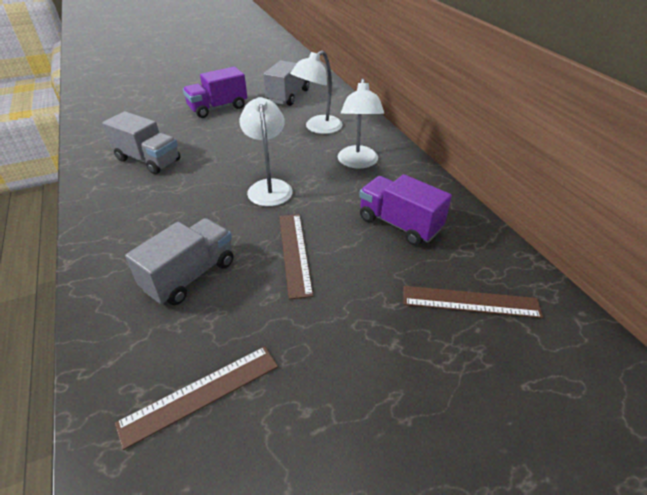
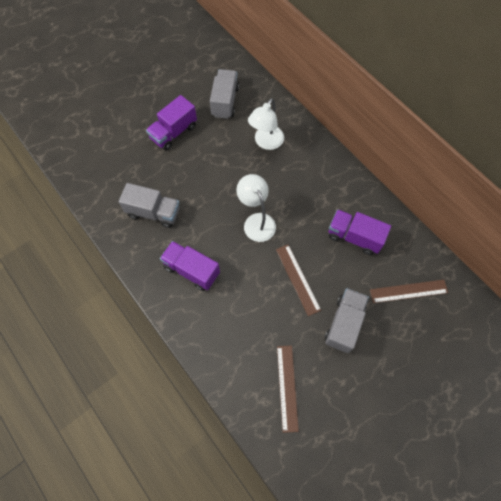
camera: 15 degrees left, 25 degrees up
(153, 217) = (191, 270): none -> purple truck
(190, 275) = (242, 313): grey truck -> grey truck (344, 324)
(200, 394) = (287, 387): brown ruler -> brown ruler turned 45 degrees counterclockwise
(358, 163) = (309, 179): white lamp -> none

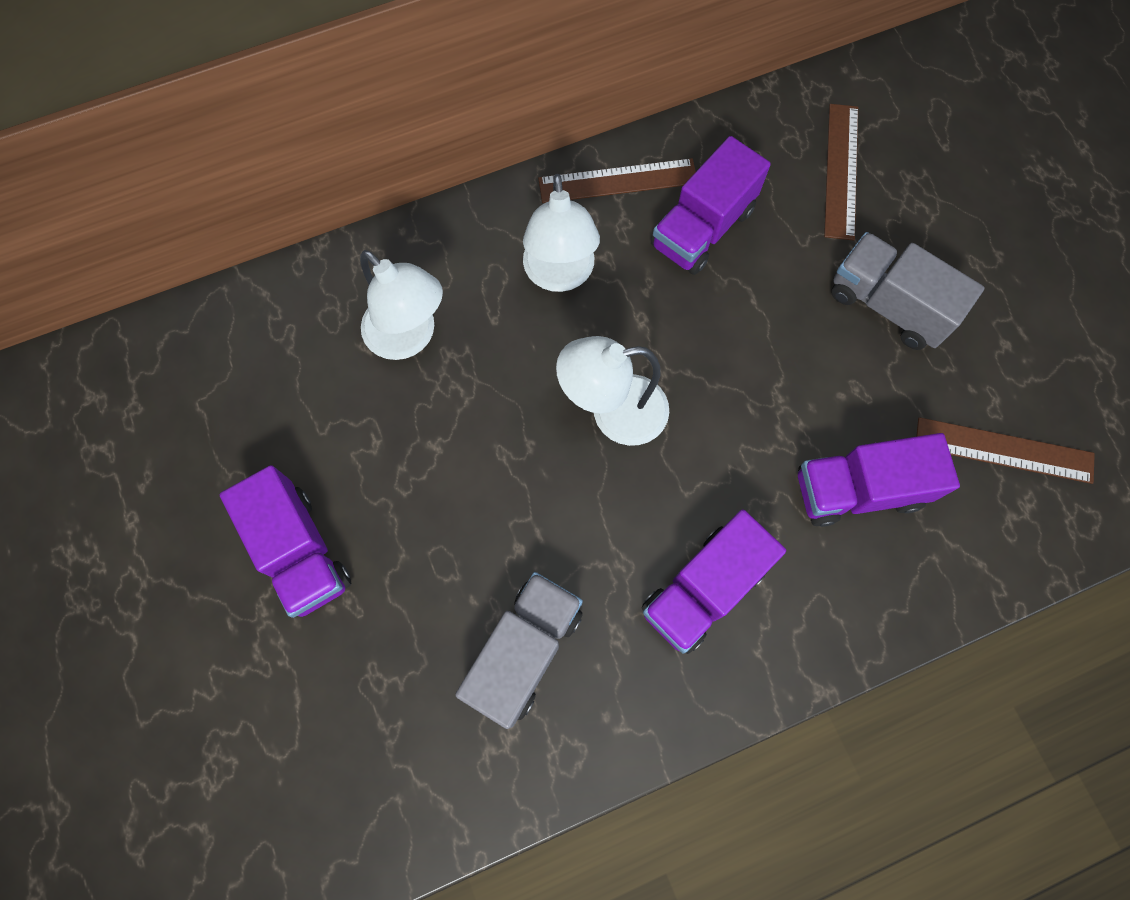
camera: 75 degrees left, 5 degrees up
(225, 101) = (252, 402): grey truck -> none
(250, 324) = (858, 490): none -> purple truck
(297, 279) = (773, 365): brown ruler -> brown ruler (618, 181)
(311, 187) = (559, 275): none -> white lamp

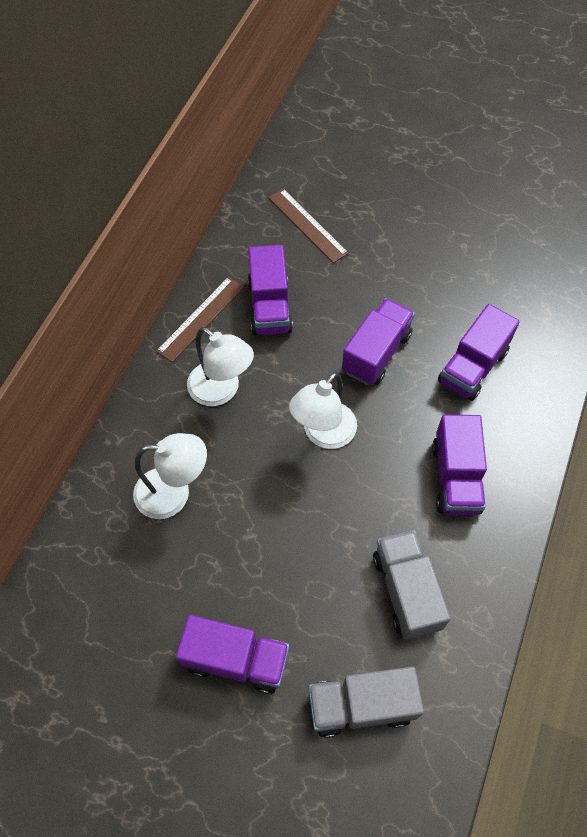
camera: 45 degrees left, 10 degrees down
(764, 377) = (376, 353): none -> purple truck
(888, 305) = (395, 271): grey truck -> grey truck (361, 705)
(1004, 450) = (513, 293): brown ruler -> none

